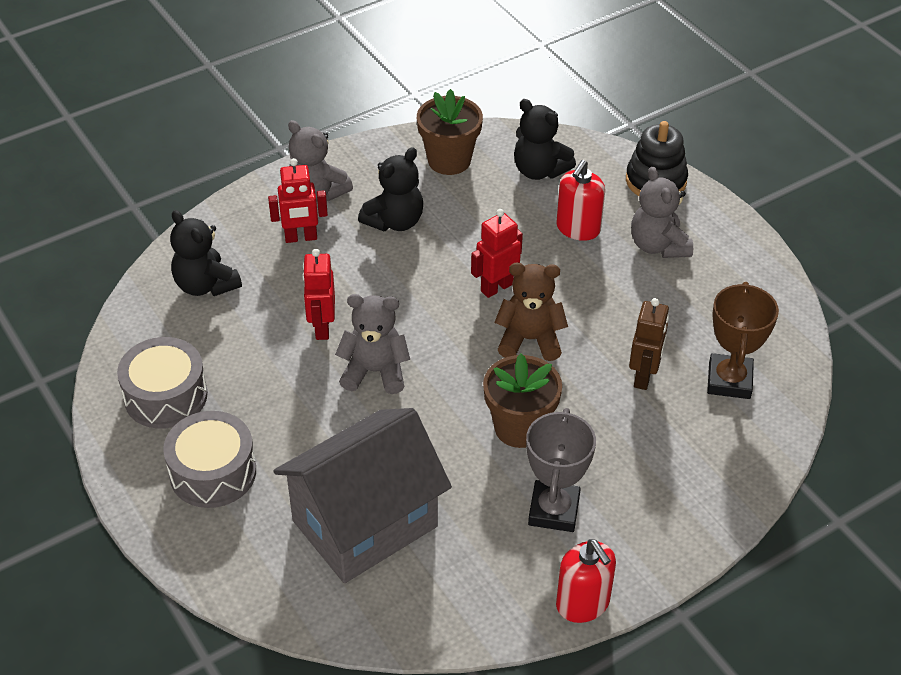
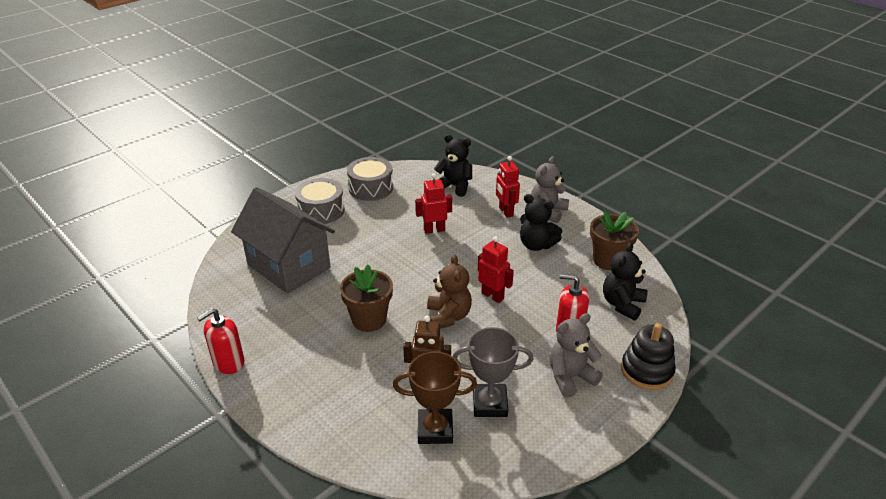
camera: 80 degrees right, 10 degrees down
(205, 285) = (454, 186): black teddy bear -> black teddy bear turned 75 degrees clockwise
(375, 372) = (404, 254): grey teddy bear -> none
(554, 510) = (301, 342): grey trophy -> grey trophy (490, 404)

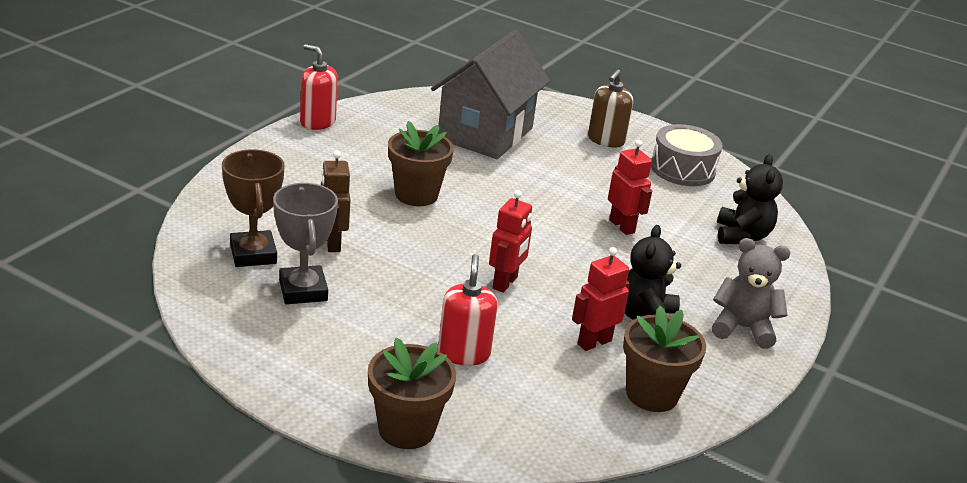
camera: 70 degrees right, 5 degrees down
(321, 210) = (606, 140): grey drum -> brown soap dispenser
(448, 316) = (447, 250): brown teddy bear -> none
(505, 212) = (711, 286): red robot -> red robot (594, 342)
(570, 377) = (369, 355): grey teddy bear -> none
(622, 304) = (547, 407): black teddy bear -> none
(646, 370) = (406, 429): black stacking toy -> brown flower pot

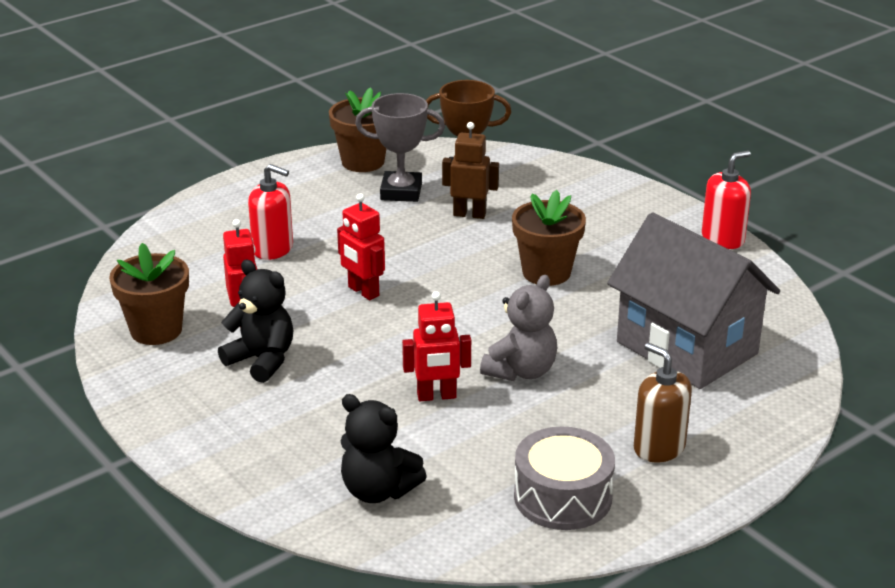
camera: 115 degrees right, 0 degrees up
(406, 429) = (202, 209): brown flower pot -> brown flower pot (363, 162)
(742, 328) = (208, 421): grey teddy bear -> grey teddy bear (521, 371)

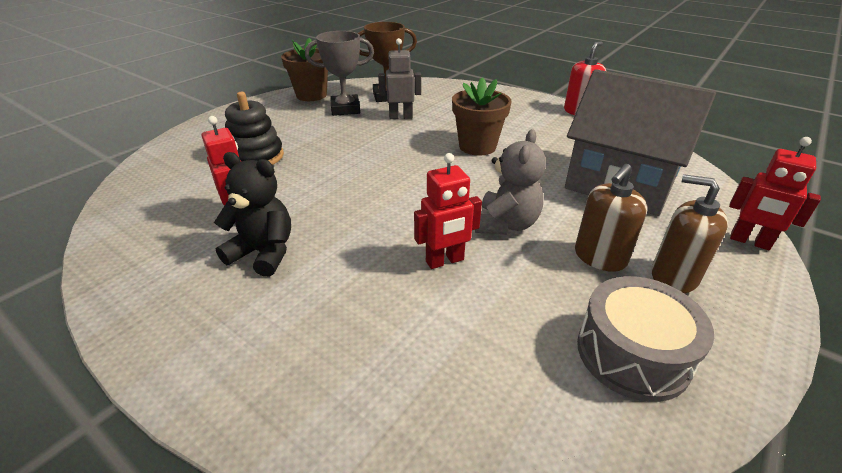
camera: 15 degrees left, 5 degrees up
(156, 330) = (152, 240): brown flower pot -> none
(273, 249) = (256, 157): red soap dispenser -> black stacking toy
(363, 292) = (341, 178): red robot -> red robot (749, 241)
(378, 490) = (435, 391): black teddy bear -> none
(469, 214) = (401, 117): brown robot -> grey robot
(598, 418) = (600, 257): none -> brown soap dispenser

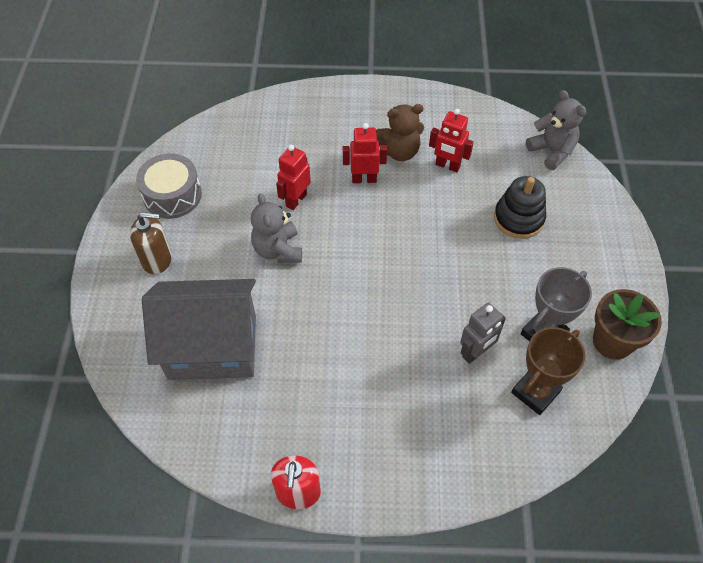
camera: 145 degrees right, 20 degrees up
(136, 183) = (551, 151): none -> grey teddy bear
(263, 253) = (399, 151): black teddy bear -> brown teddy bear
(477, 146) = (361, 340): brown flower pot -> none
(600, 257) = (205, 252): brown soap dispenser -> none
(749, 241) = (106, 323): red robot -> red robot (364, 179)

